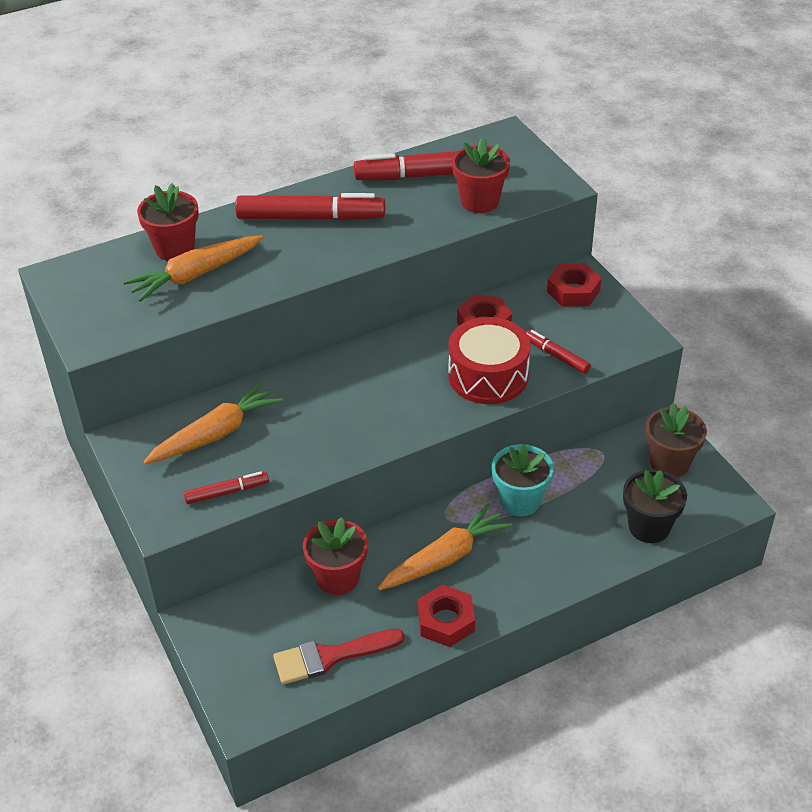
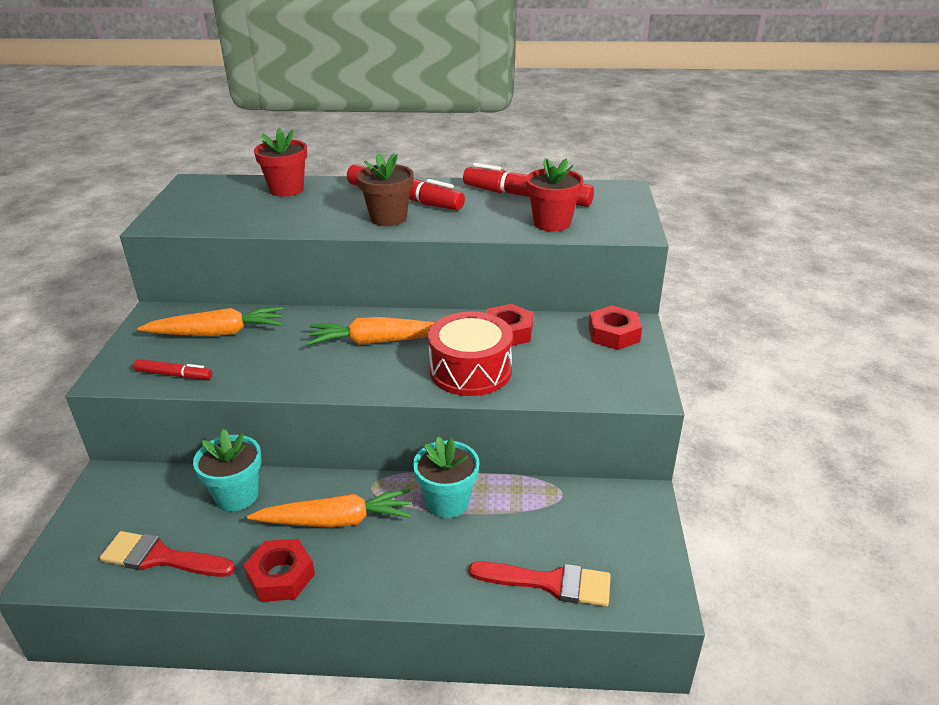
camera: 30 degrees right, 10 degrees down
(195, 275) = (278, 207): orange carrot -> orange carrot (377, 341)
(338, 578) = (237, 495): red flower pot -> turquoise flower pot
(556, 356) = (548, 377): red marker -> none
(649, 527) = (549, 583): black flower pot -> red brush
(669, 463) = (623, 531): brown flower pot -> brown flower pot (388, 218)

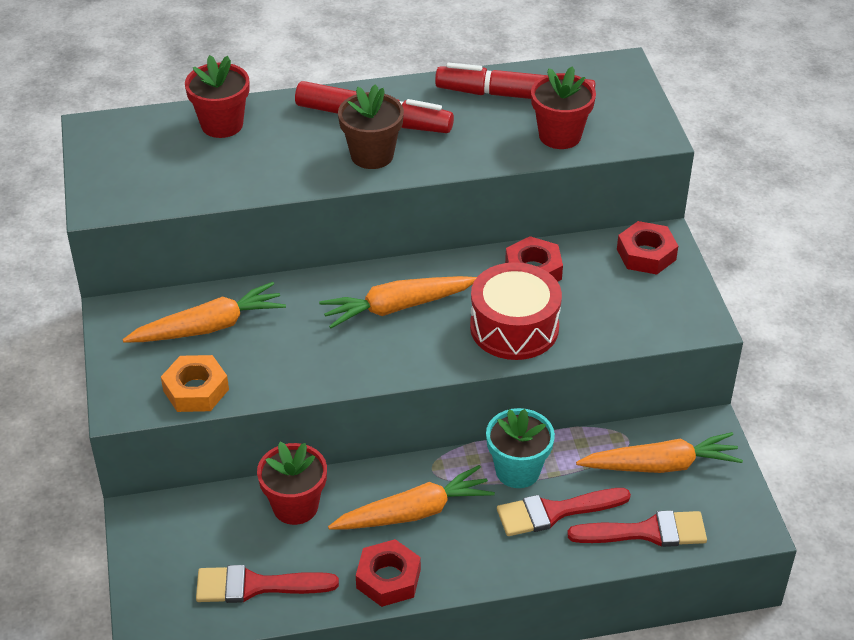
camera: 15 degrees left, 10 degrees up
(174, 375) = (196, 390): red marker -> orange nut
(237, 495) = (295, 506): turquoise flower pot -> red flower pot
(466, 545) = (555, 512): none -> red brush
(585, 522) = (661, 465): none -> orange carrot

